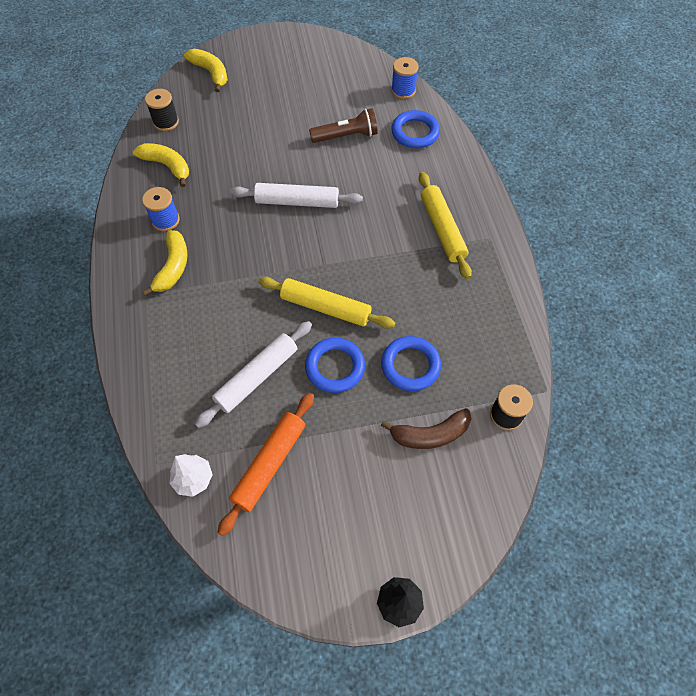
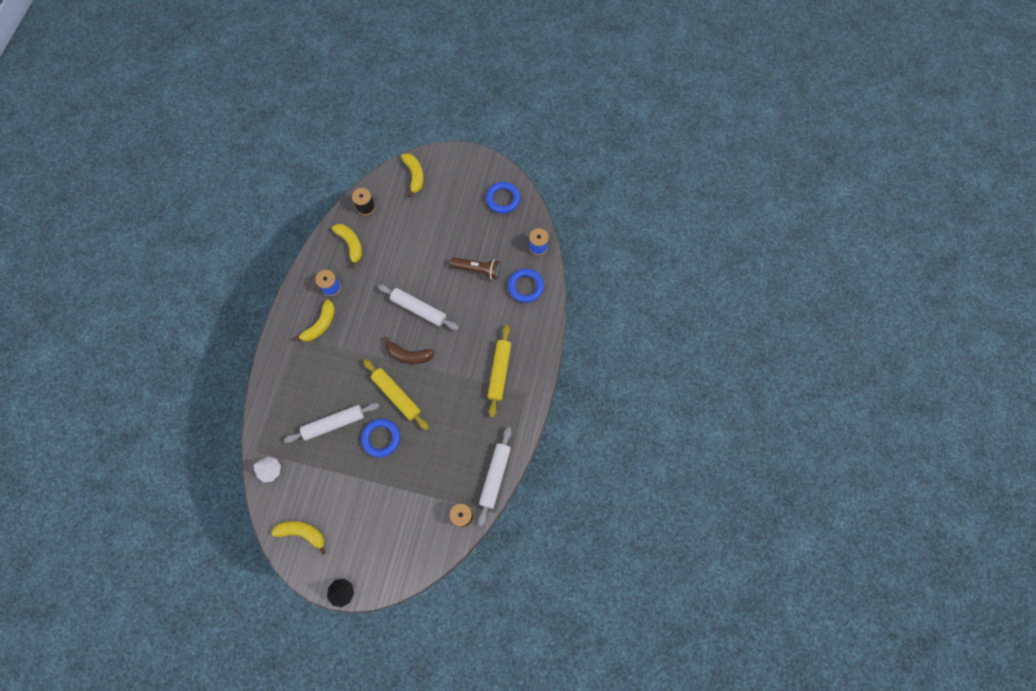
camera: 25 degrees right, 10 degrees up
(269, 464) = (315, 481): orange rolling pin -> none
(289, 546) = (302, 533): none -> yellow banana
(410, 365) = (425, 458): blue ring -> blue ring (503, 199)
(430, 434) = (412, 506): brown banana -> brown banana (409, 355)
(516, 347) = (495, 476): none -> white rolling pin

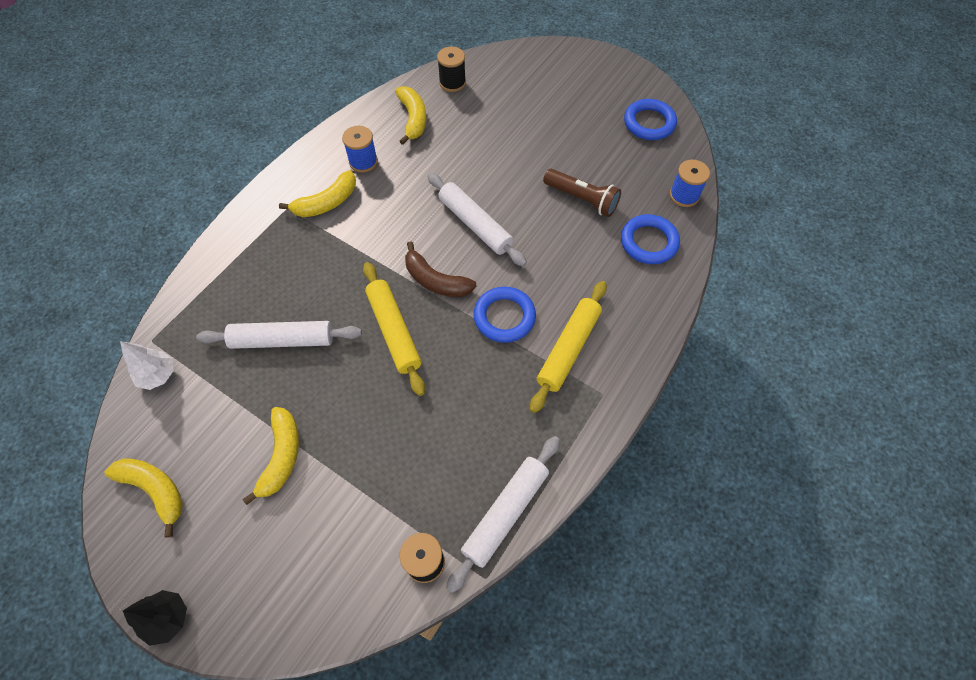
camera: 20 degrees right, 10 degrees down
(381, 438) = (344, 386): blue ring -> blue ring (504, 317)
(414, 175) = (533, 65): yellow banana -> yellow banana (281, 456)

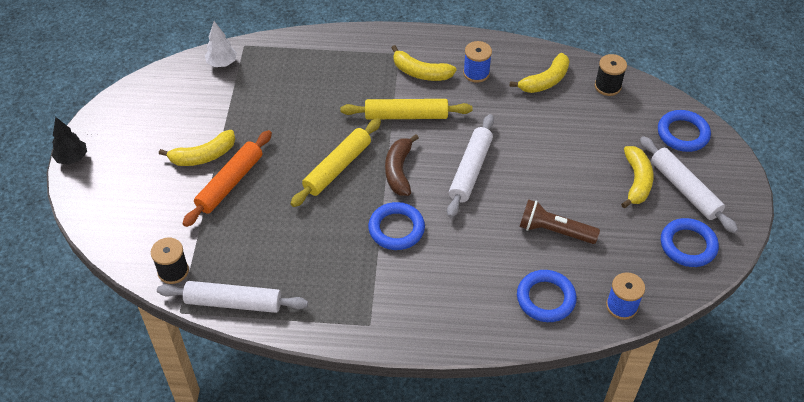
camera: 60 degrees right, 10 degrees down
(155, 490) = (145, 107): yellow banana -> yellow banana (636, 181)
(283, 340) = (288, 110): white rolling pin -> white rolling pin (684, 189)
(341, 445) = (230, 183): none -> orange rolling pin
(537, 65) = (682, 134): none -> blue ring
(568, 349) = (396, 284): yellow rolling pin -> yellow rolling pin (406, 116)
(582, 199) = (554, 231): brown flashlight -> brown flashlight turned 105 degrees clockwise

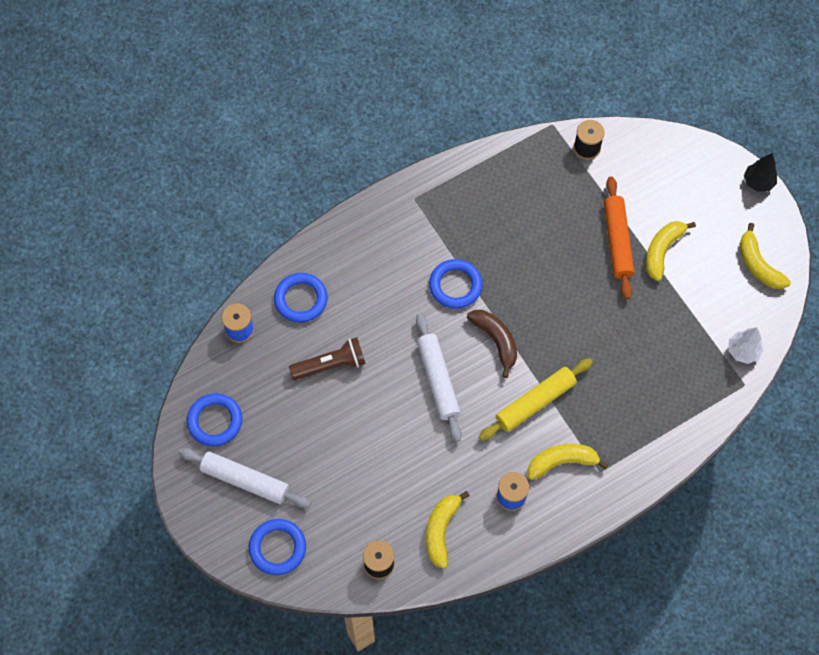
camera: 145 degrees right, 15 degrees up
(233, 303) = (522, 153): white rolling pin -> none
(337, 167) = (547, 311): yellow rolling pin -> none
(636, 181) = (291, 462): yellow banana -> yellow banana (758, 265)

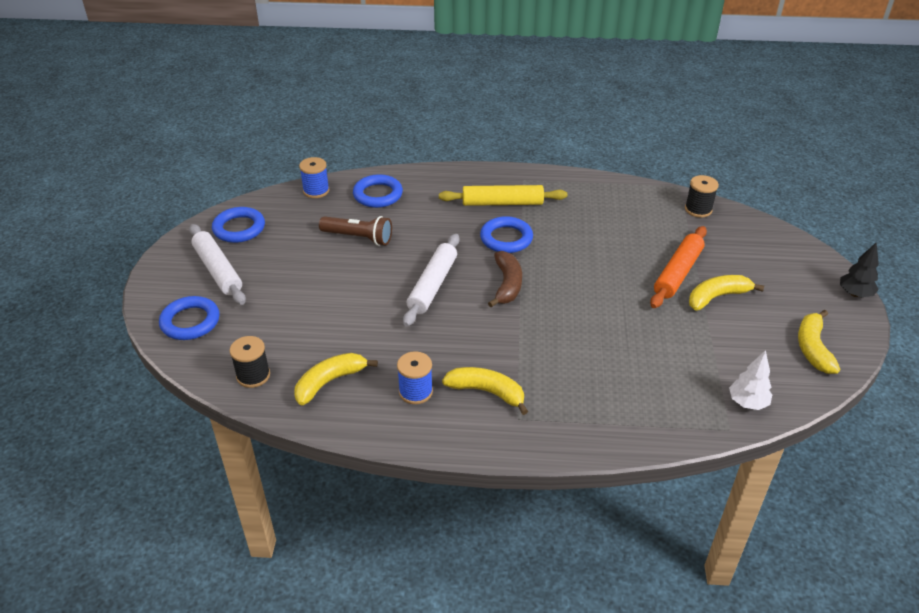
camera: 35 degrees right, 25 degrees down
(535, 402) = (502, 339): yellow rolling pin -> yellow rolling pin (502, 203)

